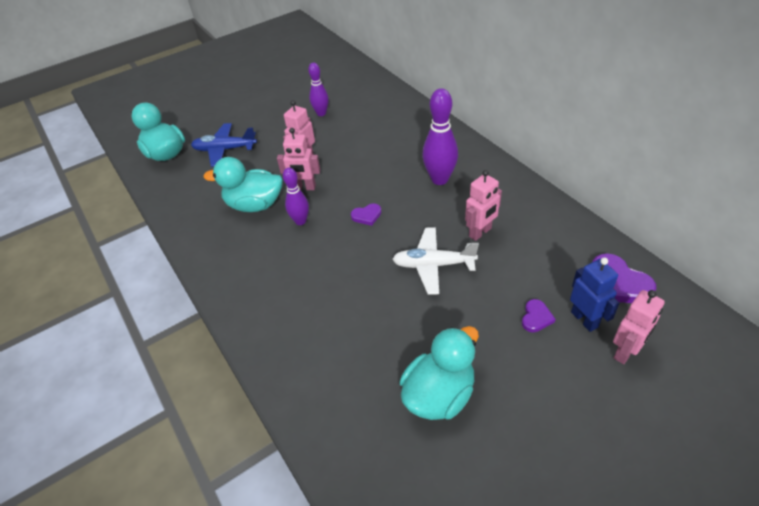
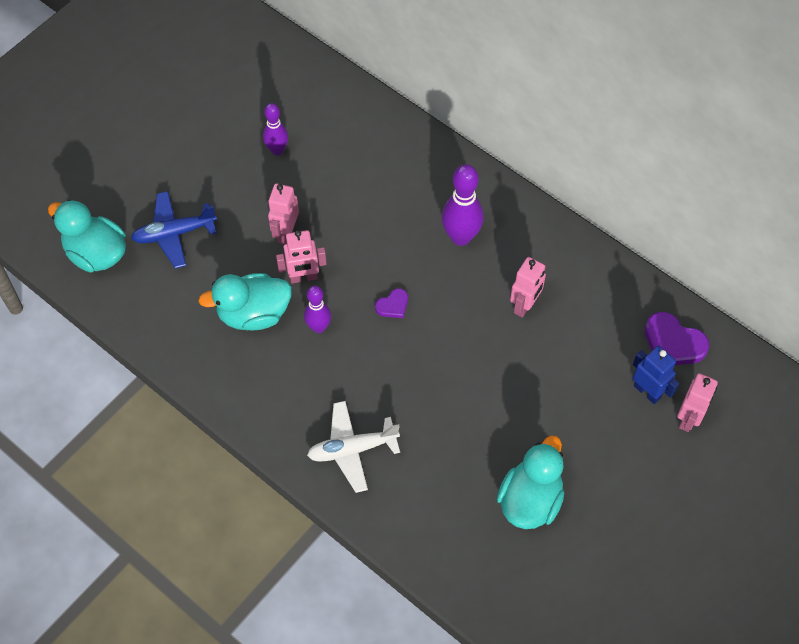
camera: 20 degrees left, 15 degrees up
(433, 265) = (486, 357): white plane -> white plane (352, 449)
(536, 317) = (602, 399): purple heart -> none

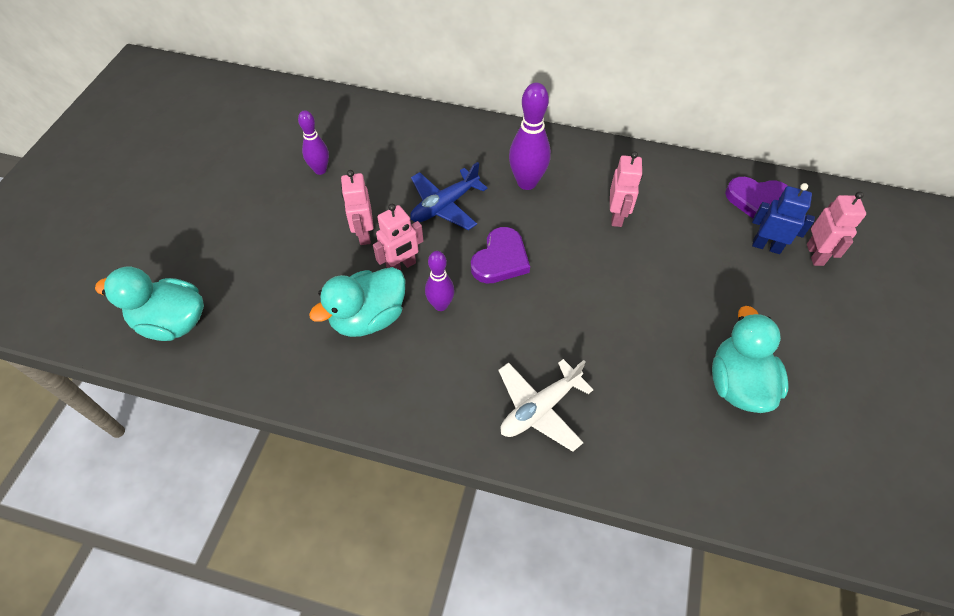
camera: 25 degrees left, 5 degrees down
(174, 233) = (250, 274): blue plane -> blue plane (445, 206)
(393, 305) = (500, 259): purple heart -> purple heart, size x1.80

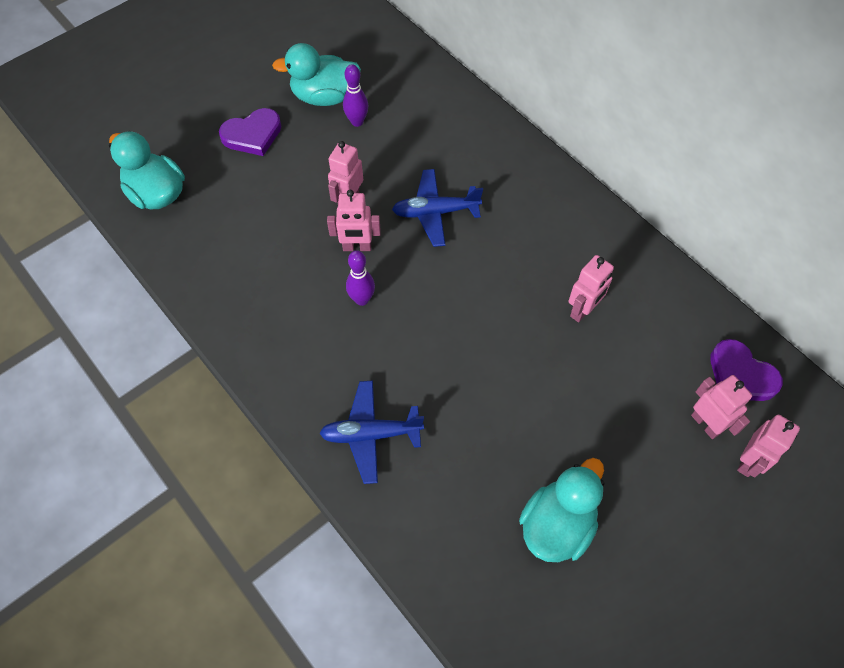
camera: 35 degrees right, 5 degrees up
(368, 318) = (298, 276): turquoise duck -> turquoise duck (325, 96)
(500, 259) = (443, 289): purple heart -> purple heart (252, 135)
(527, 182) = (526, 231): purple bowling pin -> none
(540, 408) = (371, 434): white plane -> blue plane
(766, 246) = (706, 424): blue robot -> pink robot

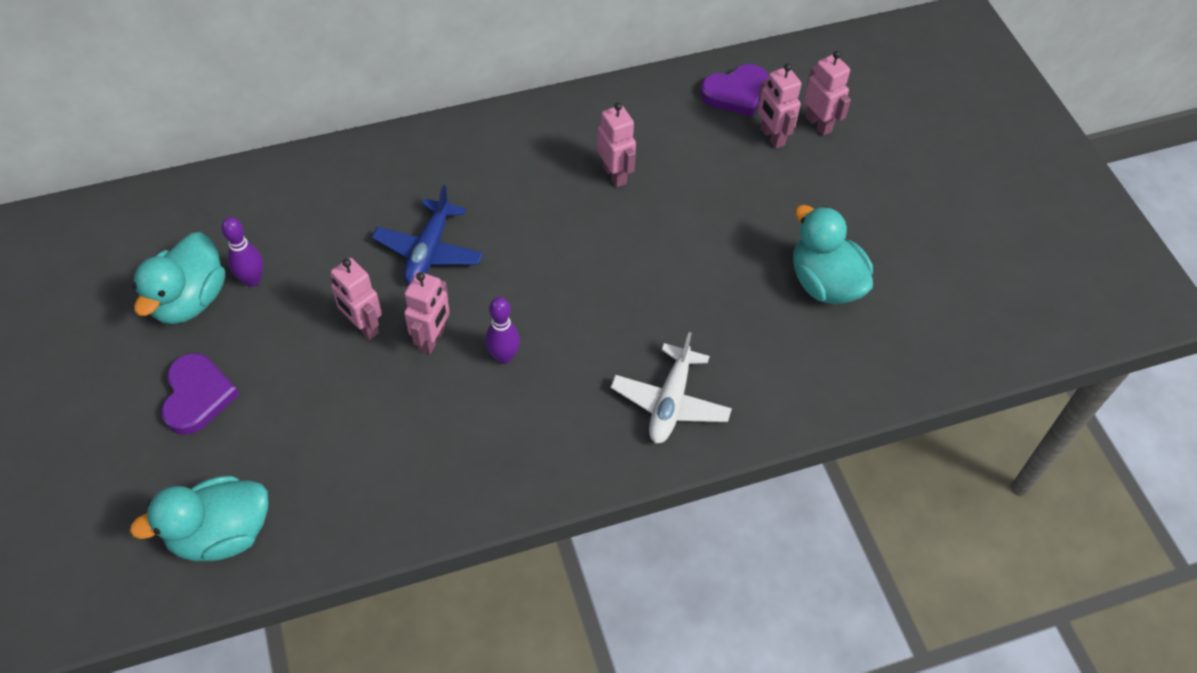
camera: 70 degrees left, 5 degrees down
(371, 434) = (670, 402): blue plane -> white plane
(706, 424) = (772, 137): pink robot -> pink robot turned 105 degrees counterclockwise

